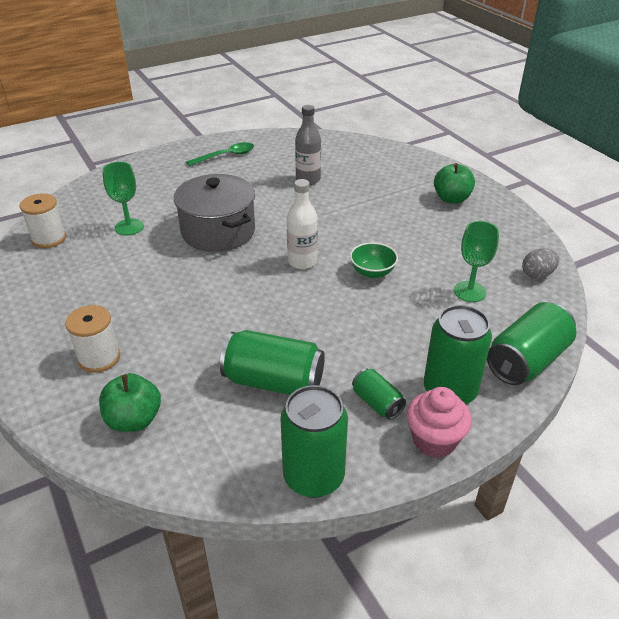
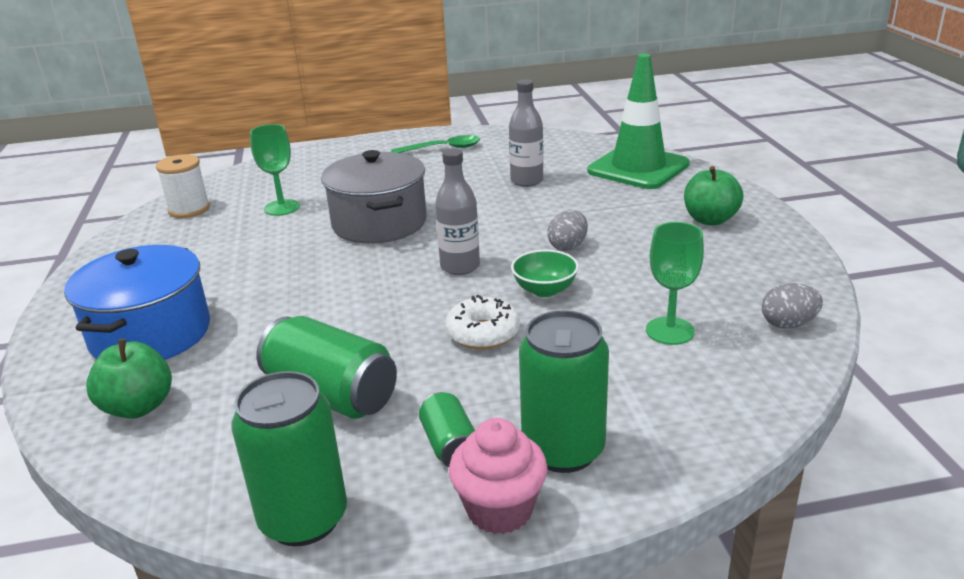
camera: 20 degrees right, 10 degrees down
(99, 358) = (151, 334): white spool -> blue pot
(302, 262) = (460, 267): white bottle -> grey bottle
(350, 314) = (483, 333): none -> white donut
(368, 234) = (568, 246): none -> grey egg
(381, 159) = (638, 168): none -> green traffic cone
(527, 361) = (706, 432): green can -> none

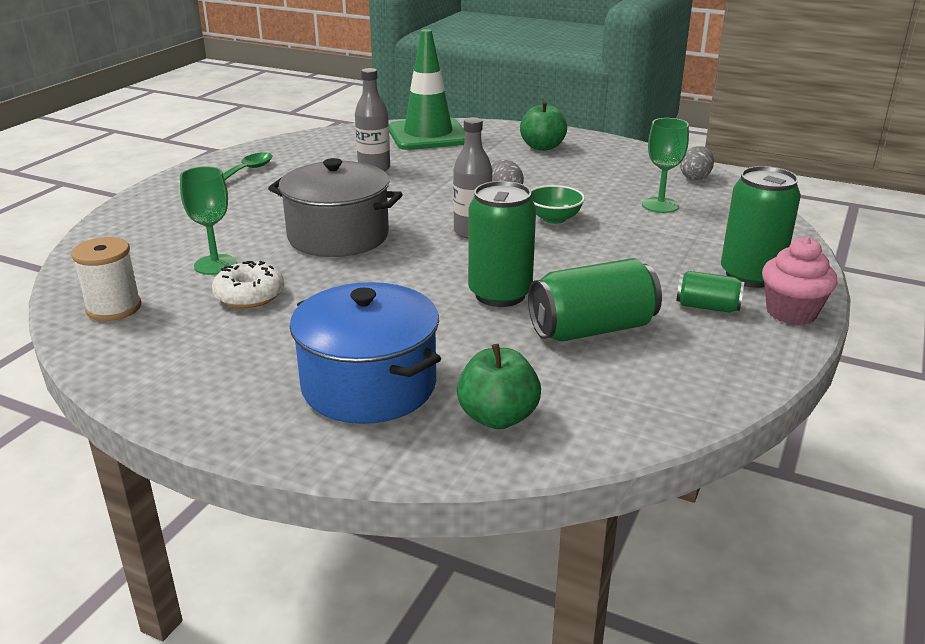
camera: 55 degrees left, 0 degrees up
(304, 519) = (738, 379): green can -> green can (500, 294)
(483, 333) = (582, 255): white donut -> white donut (249, 295)

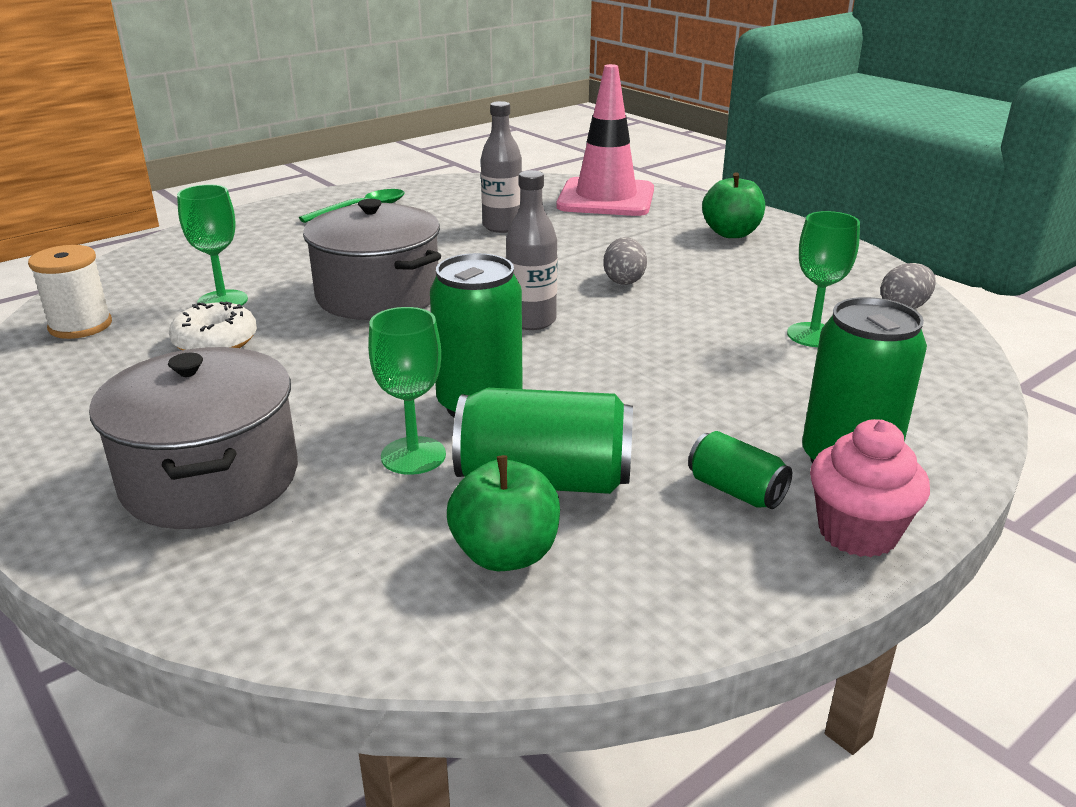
camera: 25 degrees right, 0 degrees up
(369, 385) = (210, 479): blue pot -> grey pot
(428, 135) = (606, 198): green traffic cone -> pink traffic cone
(492, 335) = (413, 456): none -> green goblet
(498, 417) = (302, 564): green apple -> green apple (505, 554)
(554, 218) = (650, 324): green bowl -> none

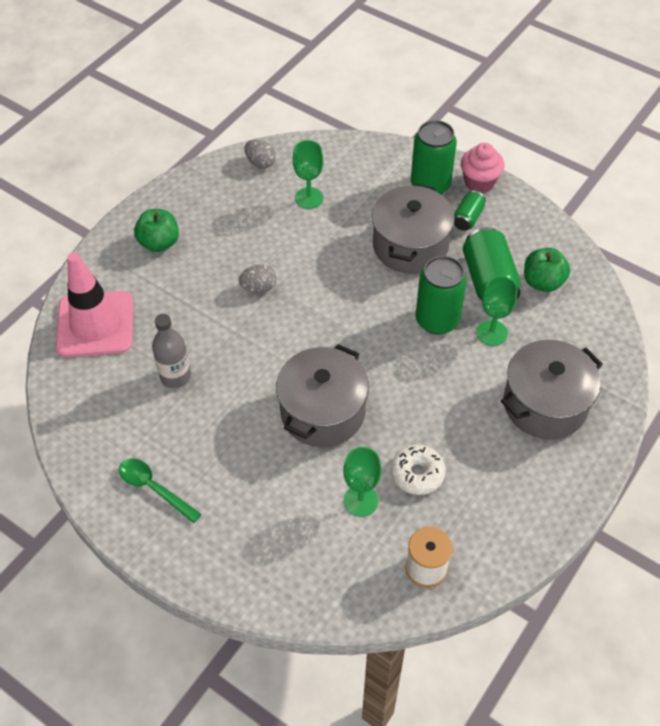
camera: 105 degrees left, 25 degrees up
(531, 321) = (333, 321): grey bottle -> none
(671, 409) = (410, 246): none -> grey pot

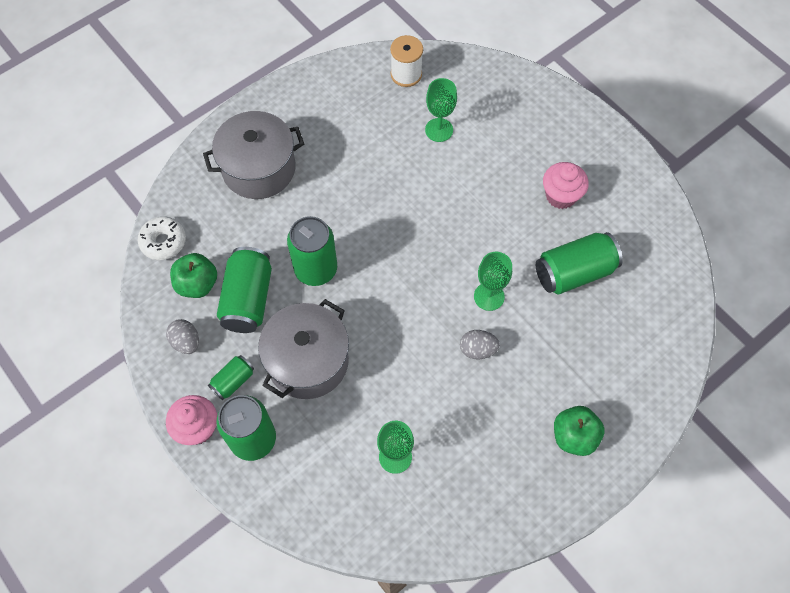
camera: 165 degrees left, 10 degrees up
(95, 324) = (648, 348): pink traffic cone -> none
(153, 488) = (603, 177): green spoon -> none
(175, 376) = (574, 272): grey bottle -> green can
(200, 454) = (561, 196): none -> pink cupcake
(260, 163) = (438, 530): grey egg -> grey egg (186, 342)
(323, 412) = (449, 207): grey pot -> none
(417, 474) = (387, 139): white donut -> white donut (163, 242)
(491, 333) = (271, 244): green goblet -> green goblet (489, 296)

